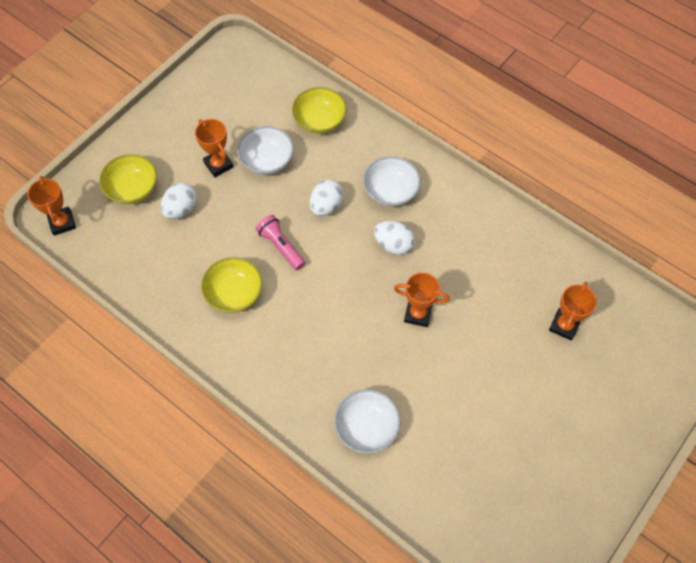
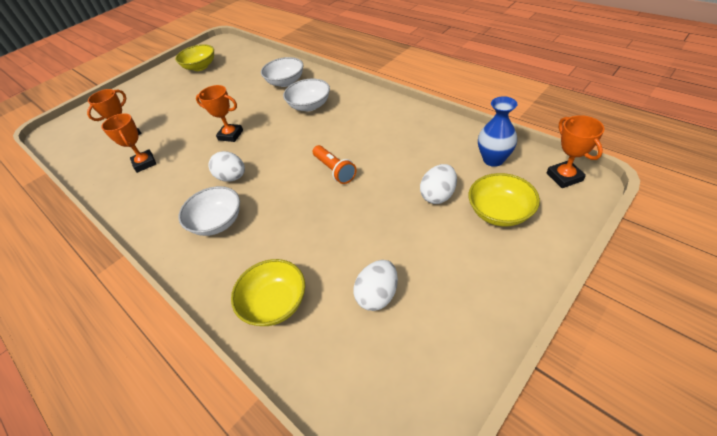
camera: 170 degrees left, 15 degrees down
(118, 249) = (493, 159): none -> blue vase
(218, 165) = (403, 242): orange trophy -> orange trophy (144, 163)
(234, 293) = (376, 137): yellow bowl -> yellow bowl (200, 67)
(267, 160) = (346, 249): white bowl -> white bowl (310, 106)
(281, 247) = (335, 170): pink flashlight -> orange flashlight
(326, 206) = (286, 205): white egg -> white egg (377, 295)

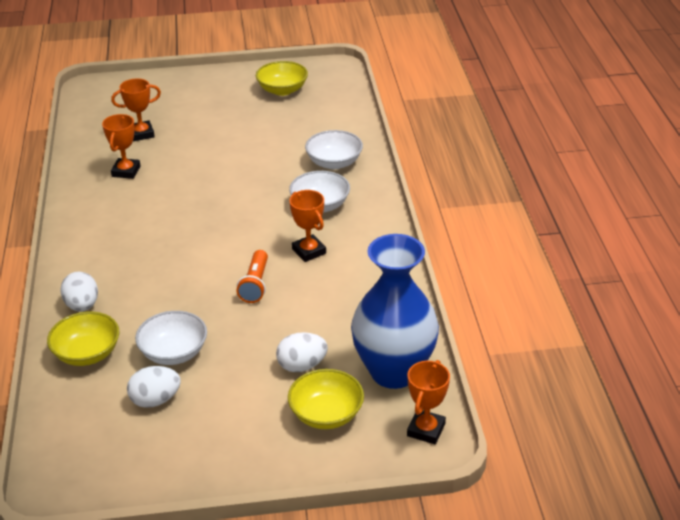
camera: 35 degrees right, 10 degrees down
(217, 222) = (119, 265): white bowl -> white bowl (174, 353)
(230, 135) = (219, 190): orange trophy -> orange trophy (309, 251)
(232, 177) = (173, 233): white egg -> white egg (82, 306)
(493, 159) = (394, 371): blue vase -> blue vase, size x1.89

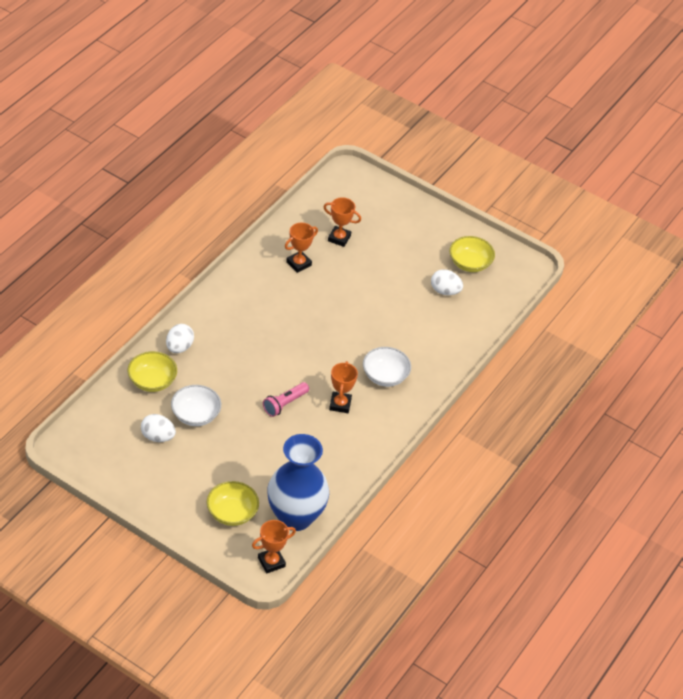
camera: 35 degrees right, 10 degrees up
(255, 284) = (285, 404): orange flashlight -> pink flashlight
(302, 366) = (252, 475): white egg -> white egg (445, 291)
(334, 163) = (432, 349): white bowl -> none

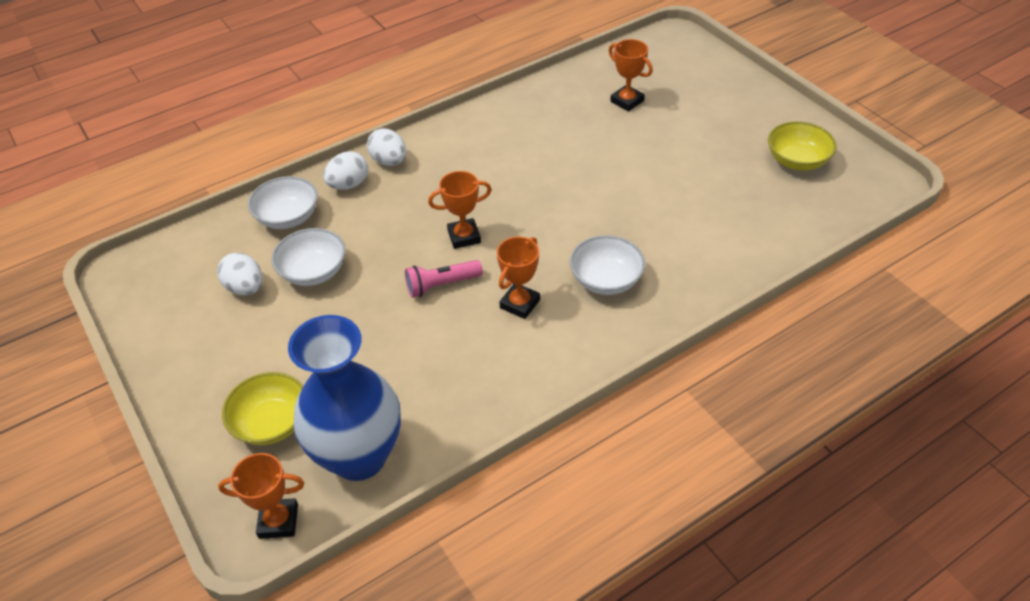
camera: 30 degrees right, 0 degrees up
(152, 381) = (288, 217): yellow bowl -> white bowl
(298, 263) = (559, 119): orange trophy -> orange trophy (464, 236)
(445, 291) = (746, 188): white egg -> white egg (389, 161)

